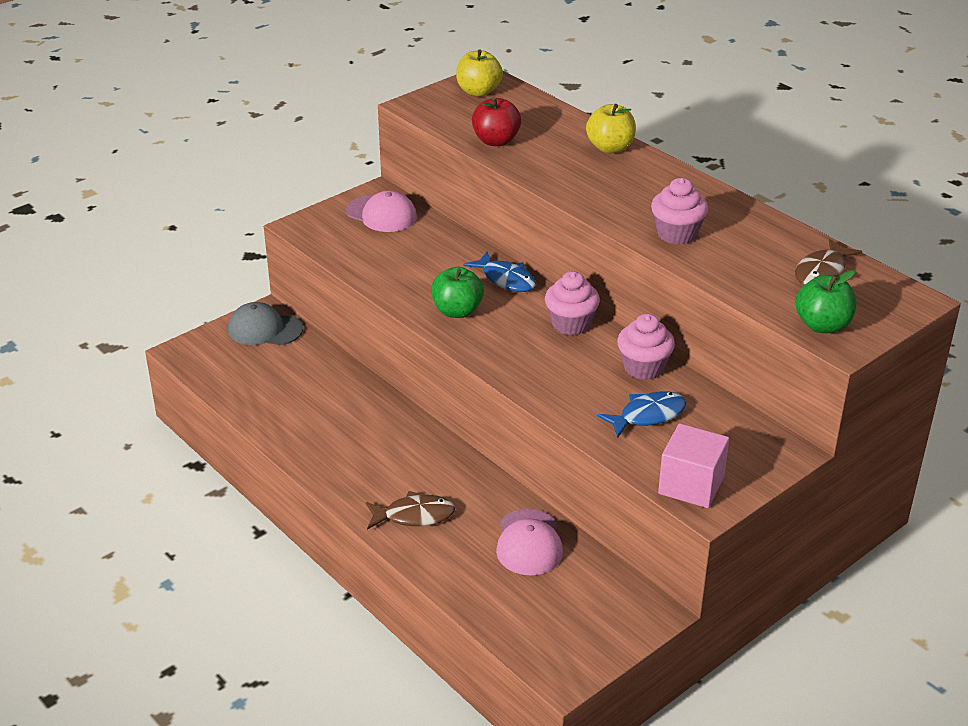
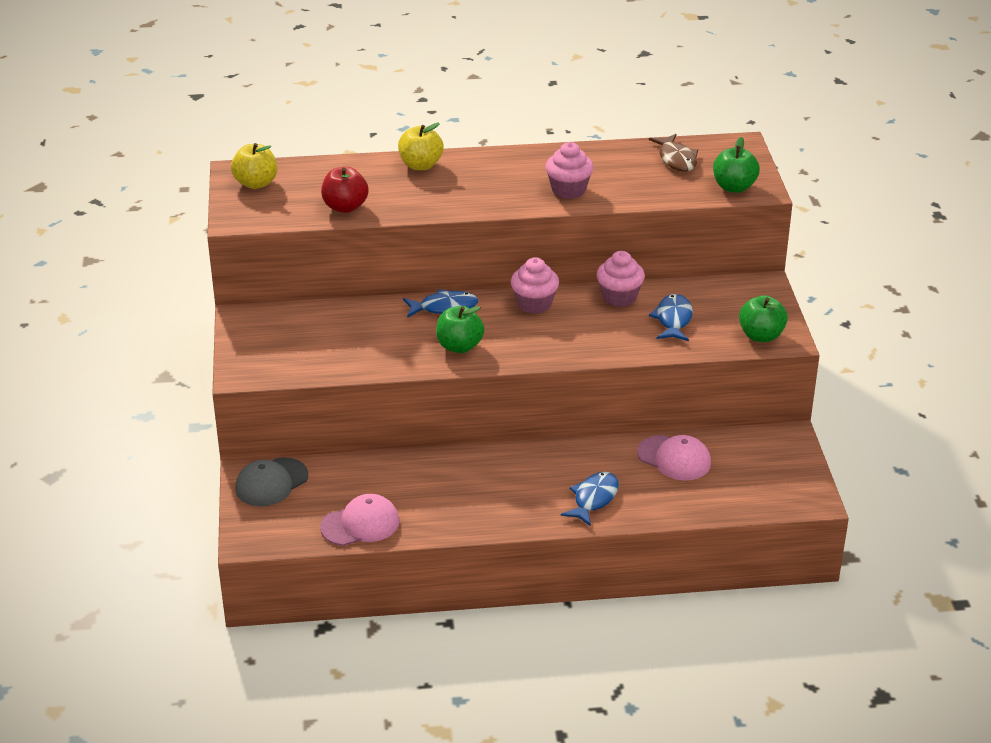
camera: 55 degrees left, 0 degrees up
(381, 214) = (277, 327): pink cap -> pink cap (360, 524)
(414, 516) = (593, 499): brown fish -> blue fish
(691, 485) = (761, 336): pink cube -> green apple

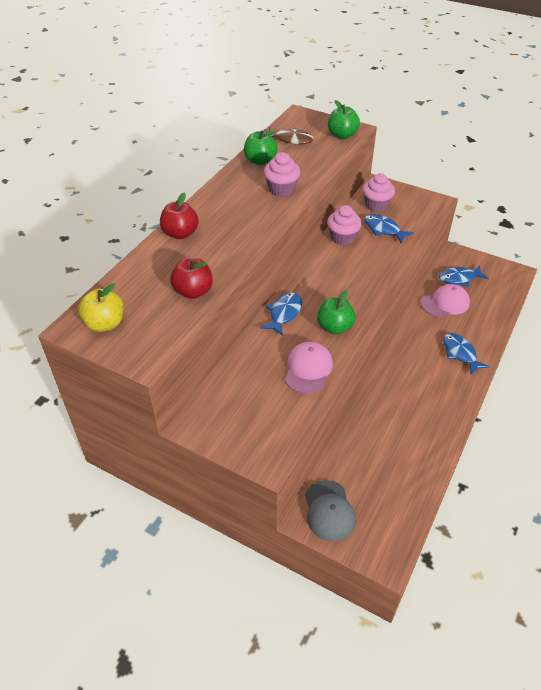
camera: 55 degrees left, 10 degrees up
(360, 524) = (412, 480): pink cap -> pink cap (308, 369)
(421, 165) = (180, 233): yellow apple -> red apple
(534, 304) = (317, 273): pink cupcake -> pink cupcake (376, 205)
(738, 455) = (459, 278): none -> blue fish
(761, 336) = (426, 208): green apple -> green apple (260, 161)

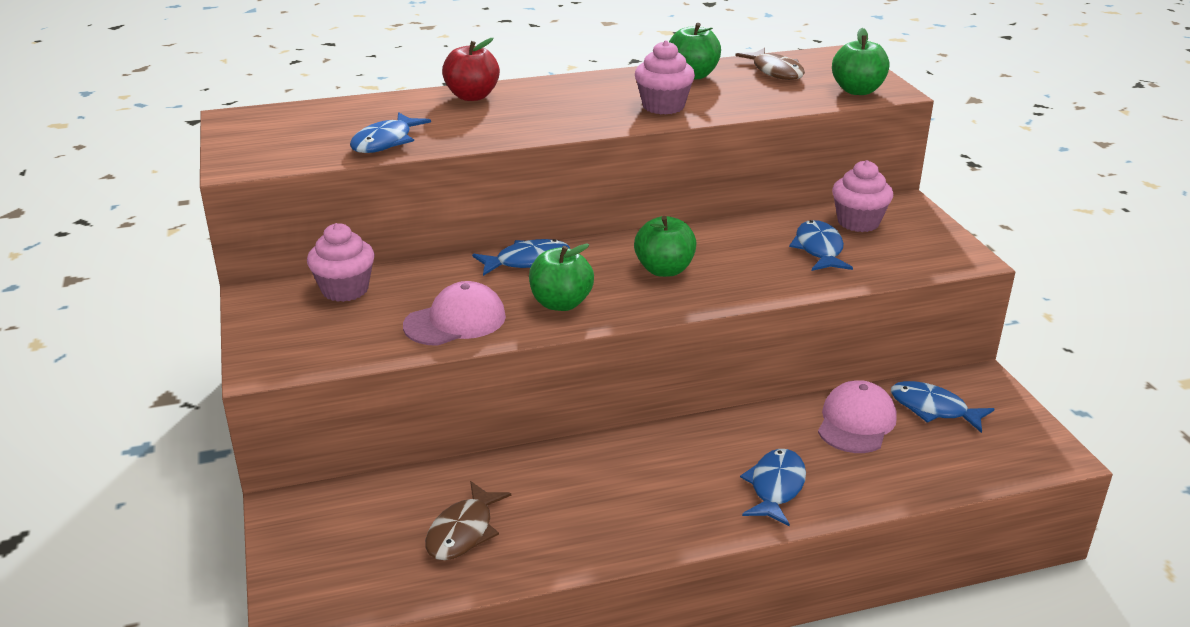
camera: 45 degrees right, 15 degrees down
(105, 324) = (263, 127): yellow apple -> none
(193, 291) = (385, 142): red apple -> blue fish
(329, 510) = (320, 517): grey cap -> none
(342, 238) = (742, 231): pink cupcake -> pink cupcake (345, 290)
(345, 280) = (664, 270): none -> green apple
(391, 466) = (463, 531): none -> brown fish
(445, 303) = (856, 422): pink cap -> pink cap turned 90 degrees counterclockwise

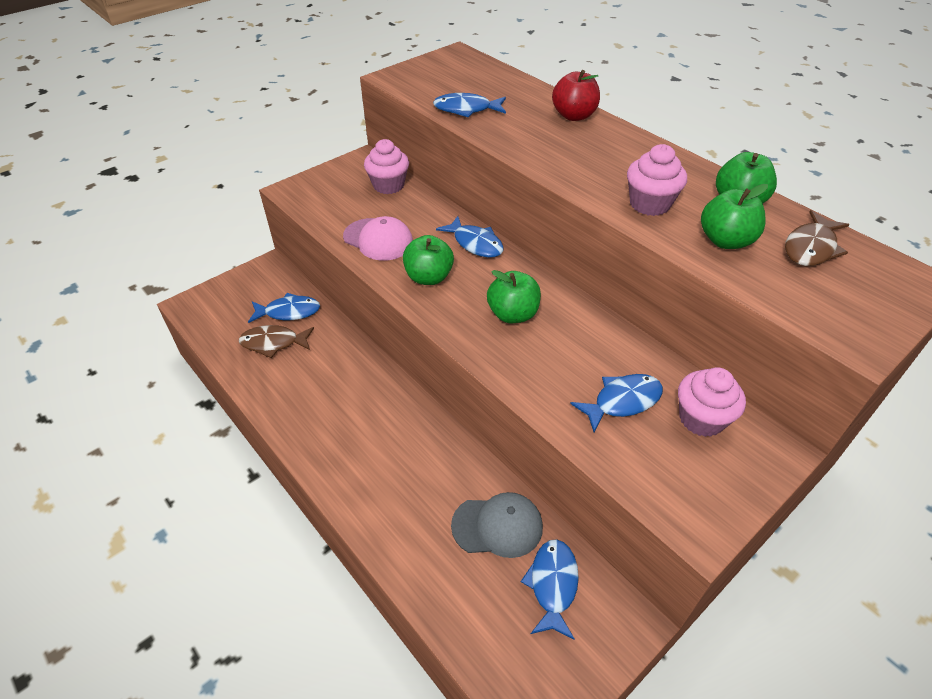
camera: 65 degrees right, 15 degrees up
(775, 487) = (384, 491): blue fish -> blue fish (289, 312)
(856, 422) = (497, 526): pink cap -> grey cap
(857, 91) = (829, 315): green apple -> green apple (725, 241)

